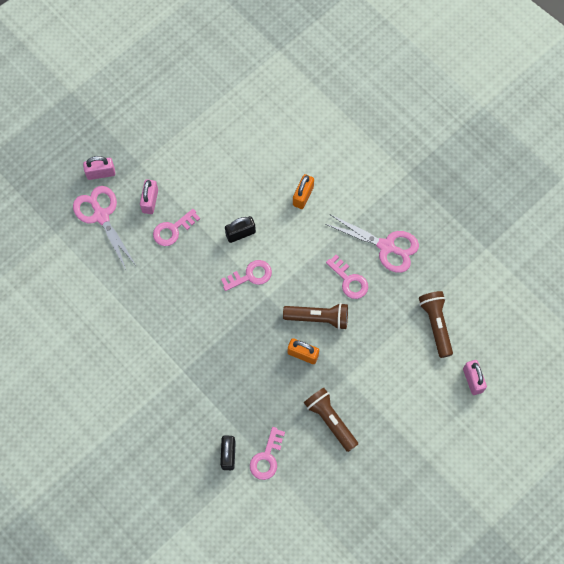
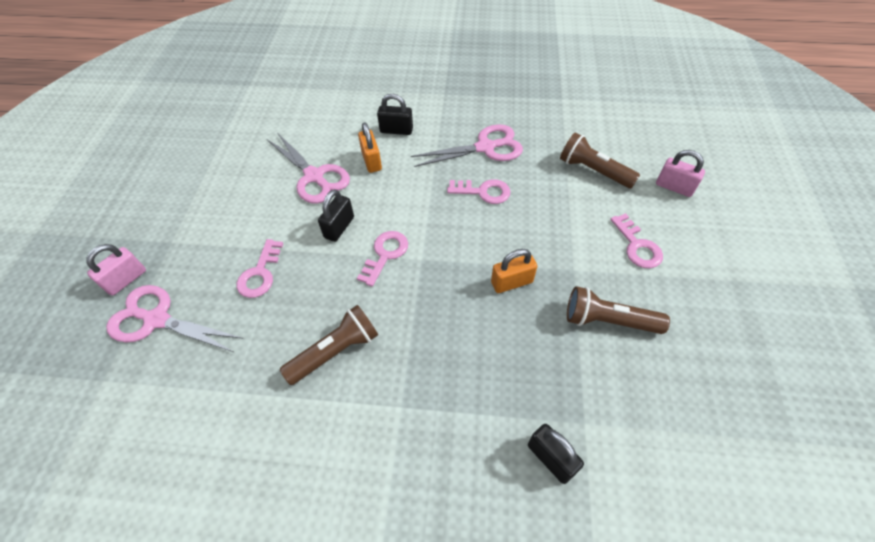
camera: 40 degrees left, 15 degrees down
(150, 201) = (210, 266): pink padlock -> none
(257, 179) = (314, 176): none -> pink scissors
(266, 458) = (594, 420): pink key -> pink key (637, 246)
(318, 318) = (490, 240): brown flashlight -> brown flashlight (335, 351)
(342, 181) = (396, 130): none -> black padlock

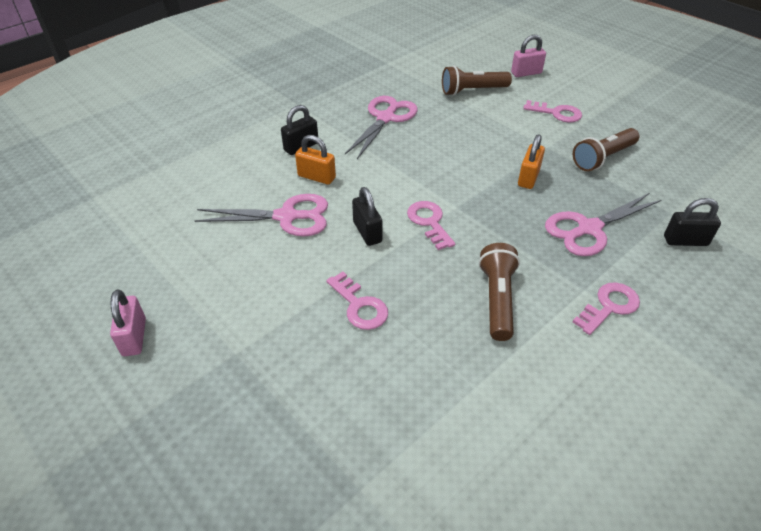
camera: 50 degrees left, 10 degrees down
(126, 280) = (242, 413): pink padlock -> pink padlock (134, 337)
(157, 319) = (328, 408): pink scissors -> pink scissors (589, 229)
(483, 192) = (429, 143): pink key -> pink key (609, 306)

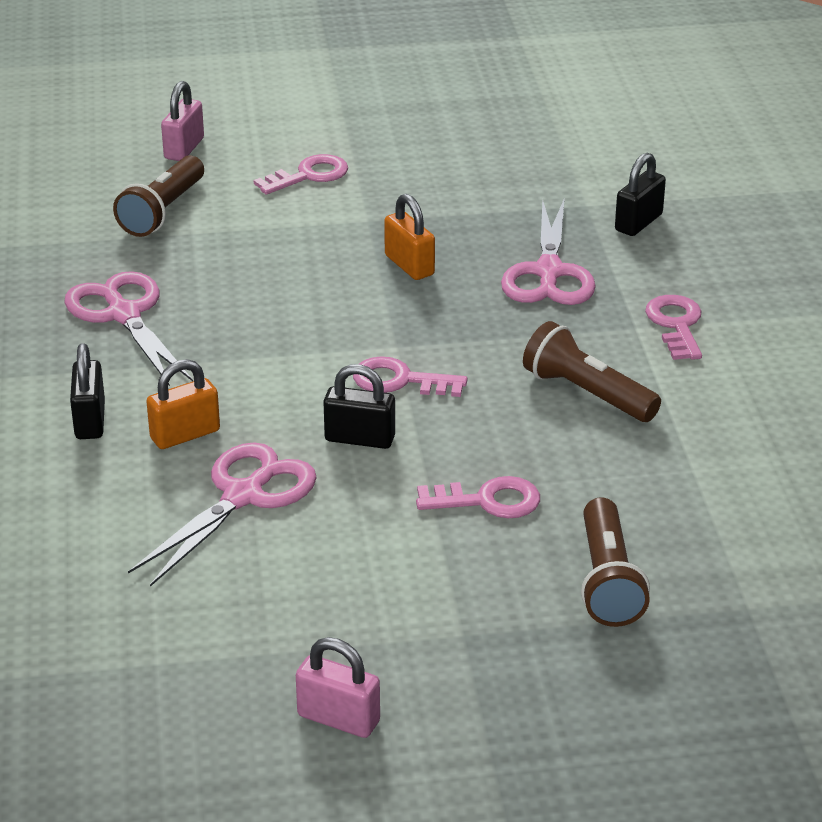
camera: 55 degrees left, 10 degrees down
(603, 158) = (441, 193): brown flashlight -> brown flashlight (607, 581)

